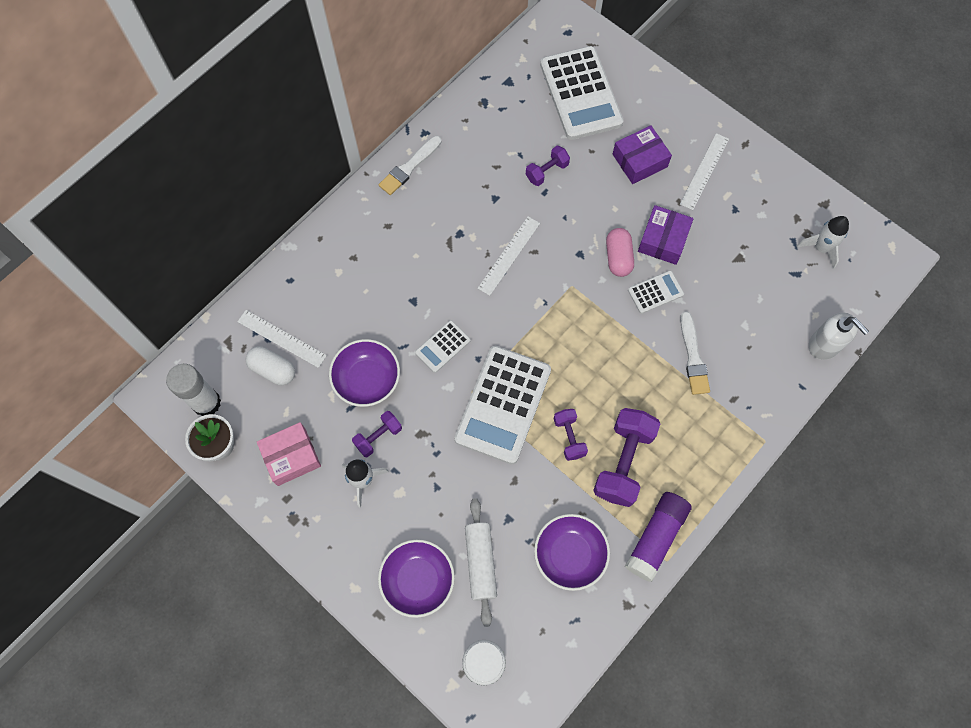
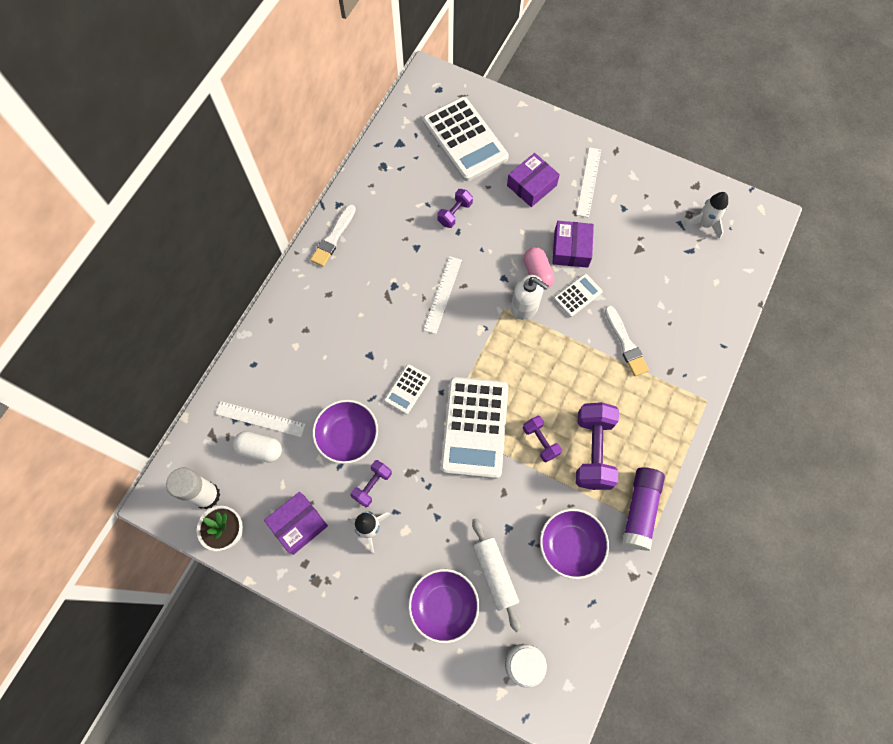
camera: 15 degrees left, 0 degrees up
(291, 457) = (298, 524): pink box -> purple box
(824, 345) = (731, 305): white soap dispenser -> white soap dispenser (525, 306)

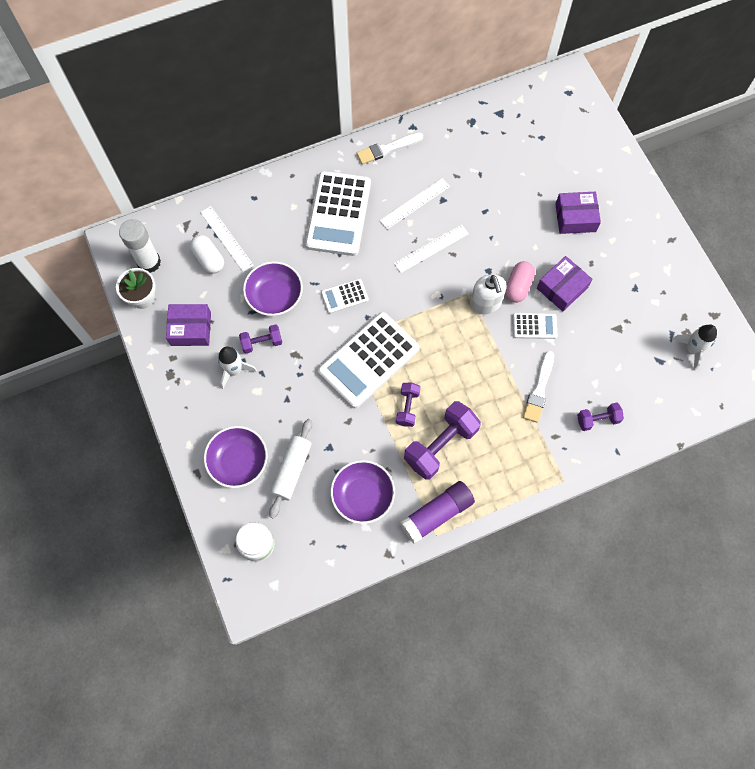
camera: 40 degrees right, 0 degrees up
(455, 213) = (495, 196): purple dumbbell -> purple dumbbell (597, 419)
(465, 139) = (554, 145): white calculator -> white calculator (338, 214)
(588, 182) = (625, 247): white ruler -> white ruler (415, 203)

